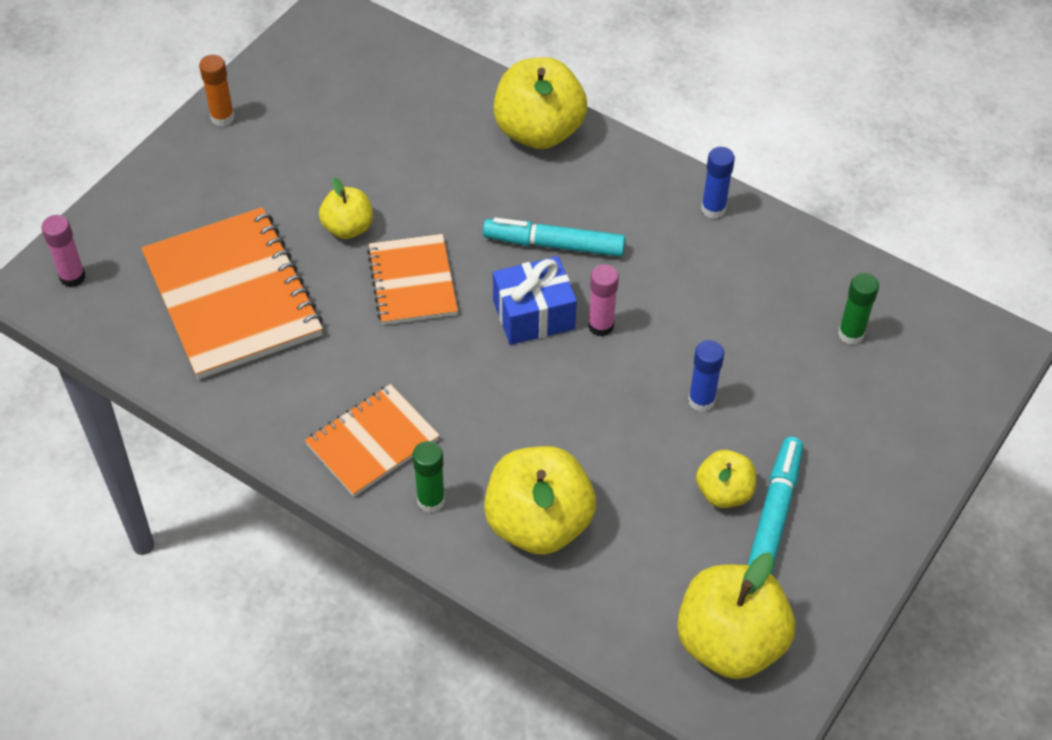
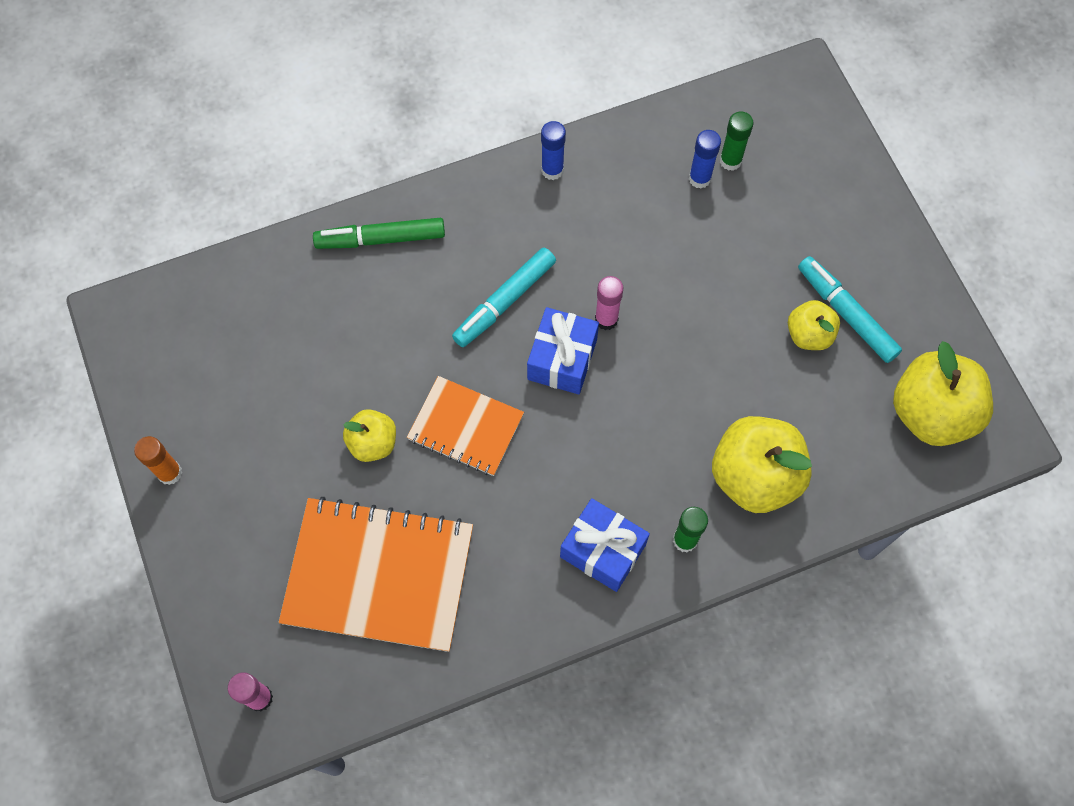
camera: 55 degrees left, 15 degrees up
(372, 442) = (602, 551): orange notebook -> blue gift
(539, 131) = (380, 239): yellow apple -> green marker
(701, 401) = (721, 296): blue glue stick -> blue glue stick (699, 178)

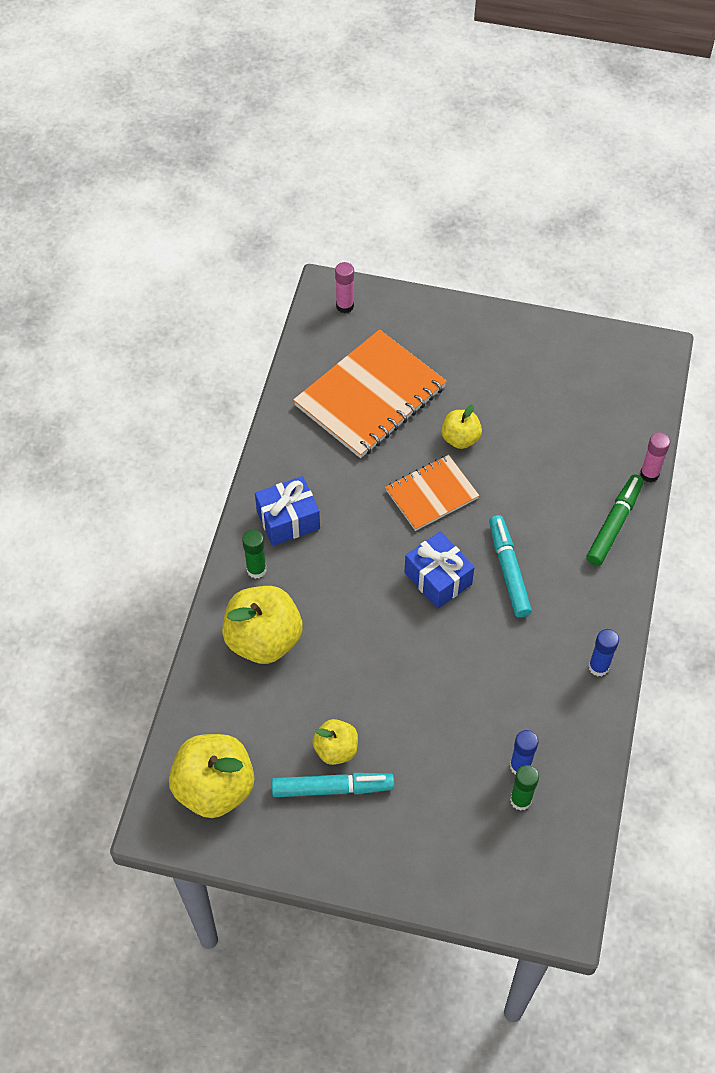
camera: 125 degrees right, 10 degrees down
(170, 473) = (521, 328): orange glue stick -> none
(606, 319) = (448, 624): pink glue stick -> pink glue stick (649, 474)

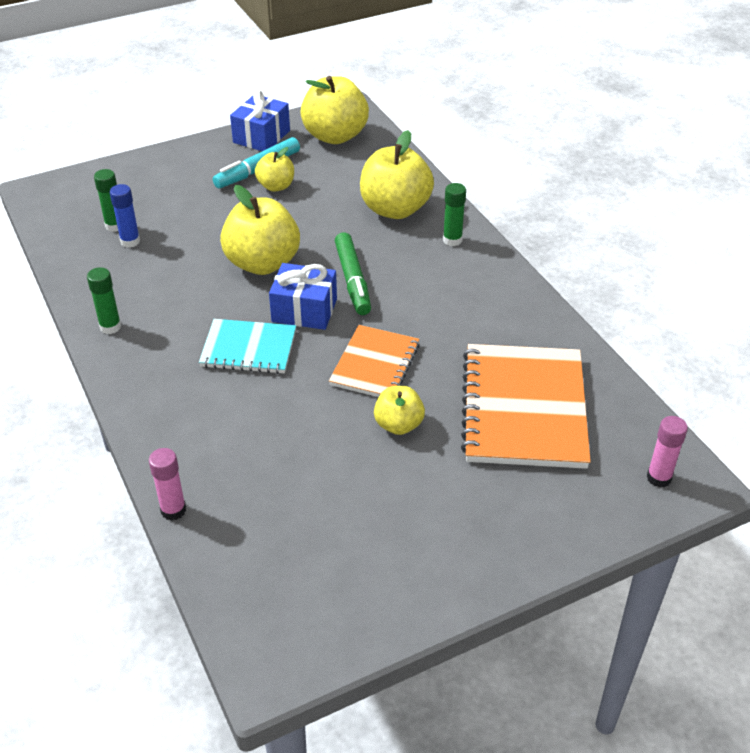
camera: 140 degrees right, 15 degrees down
(288, 520) = (470, 280): blue gift -> blue gift (261, 136)
(428, 654) = (262, 263): none -> yellow apple
(508, 570) = (248, 348): turquoise marker -> turquoise notebook
(598, 667) = (110, 327): blue glue stick -> green glue stick
(614, 524) = (177, 440): green marker -> green marker (353, 280)

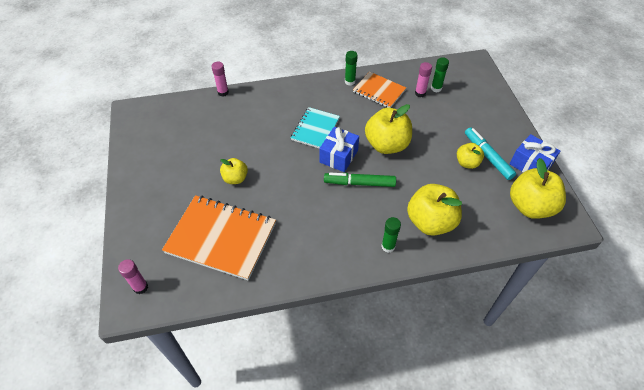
camera: 105 degrees right, 10 degrees up
(130, 241) = (420, 93): blue glue stick -> pink glue stick
(375, 364) = (283, 178): orange notebook -> orange notebook (379, 91)

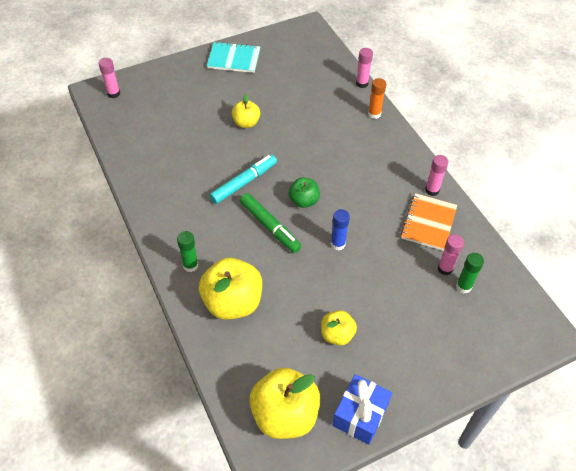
camera: 75 degrees right, 0 degrees up
(221, 238) = (173, 131): orange notebook -> none
(261, 93) = (374, 114): none -> orange glue stick
(315, 129) = (337, 172): turquoise notebook -> turquoise notebook (234, 59)
(338, 156) = (304, 201): blue gift -> green apple
(350, 81) = (432, 190): green glue stick -> pink glue stick
(359, 183) = (270, 226): green marker -> green marker turned 150 degrees clockwise
(386, 145) = (338, 244): yellow apple -> blue glue stick
(487, 156) = (356, 359): turquoise marker -> turquoise marker (244, 183)

